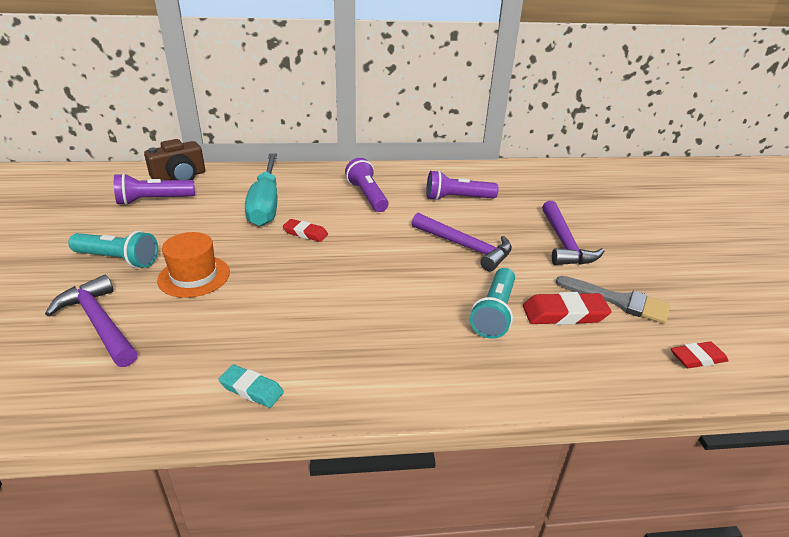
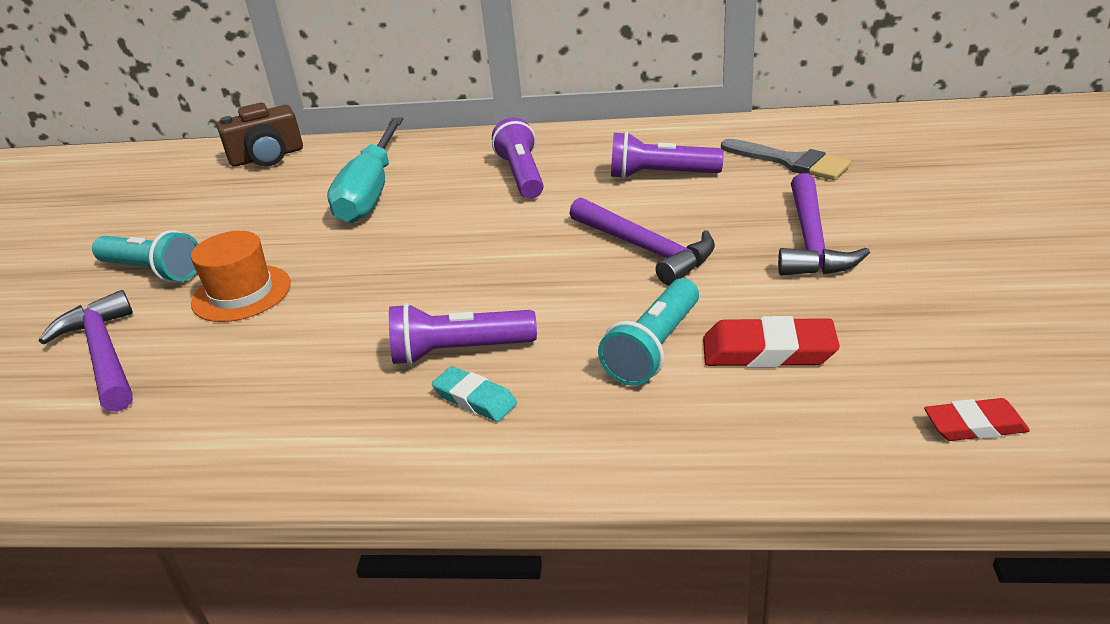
camera: 15 degrees right, 0 degrees up
(154, 200) = (223, 190): purple flashlight -> purple flashlight (458, 351)
(251, 389) = (266, 446): turquoise eraser -> turquoise eraser (475, 399)
(305, 233) = (412, 232): red eraser -> none
(619, 301) = (871, 332): grey brush -> grey brush (791, 162)

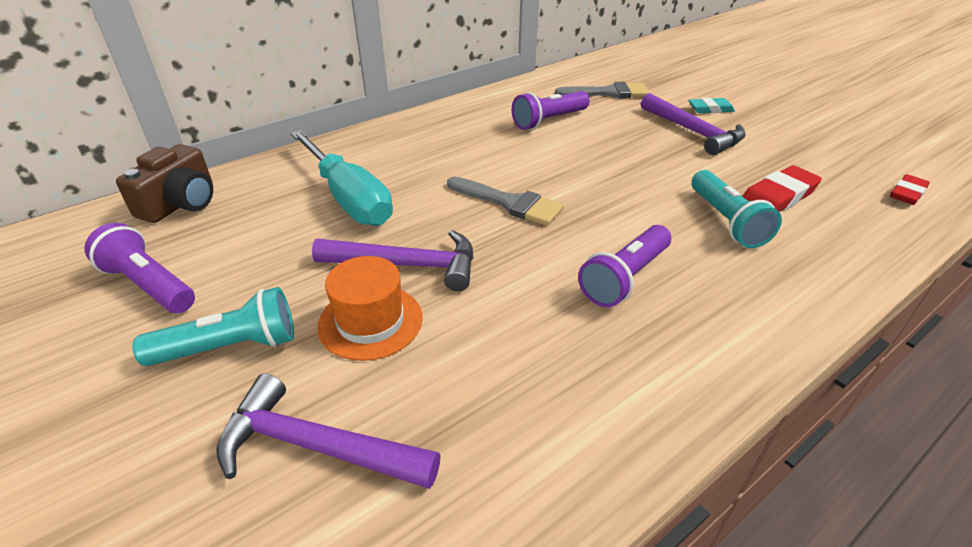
camera: 45 degrees left, 5 degrees up
(475, 399) = (690, 302): turquoise eraser -> turquoise eraser (710, 109)
(481, 244) = (509, 203): none -> grey brush
(521, 175) = (455, 148): purple flashlight -> purple flashlight (149, 285)
(645, 249) = (619, 167): purple hammer -> purple hammer (407, 265)

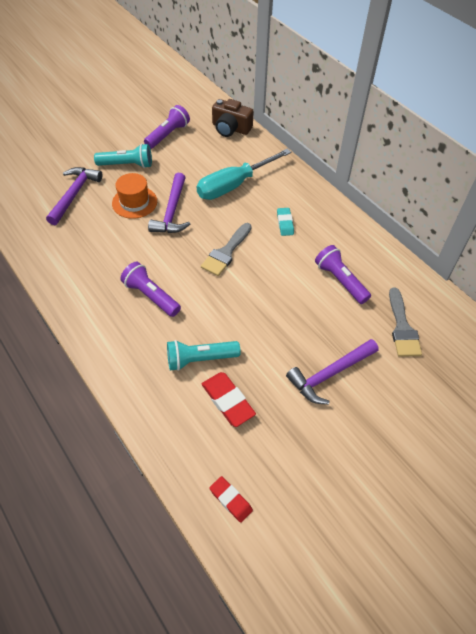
camera: 90 degrees right, 15 degrees up
(230, 347) = (127, 165): turquoise flashlight -> turquoise flashlight turned 75 degrees counterclockwise
(710, 109) = (378, 400): turquoise eraser -> turquoise eraser (285, 223)

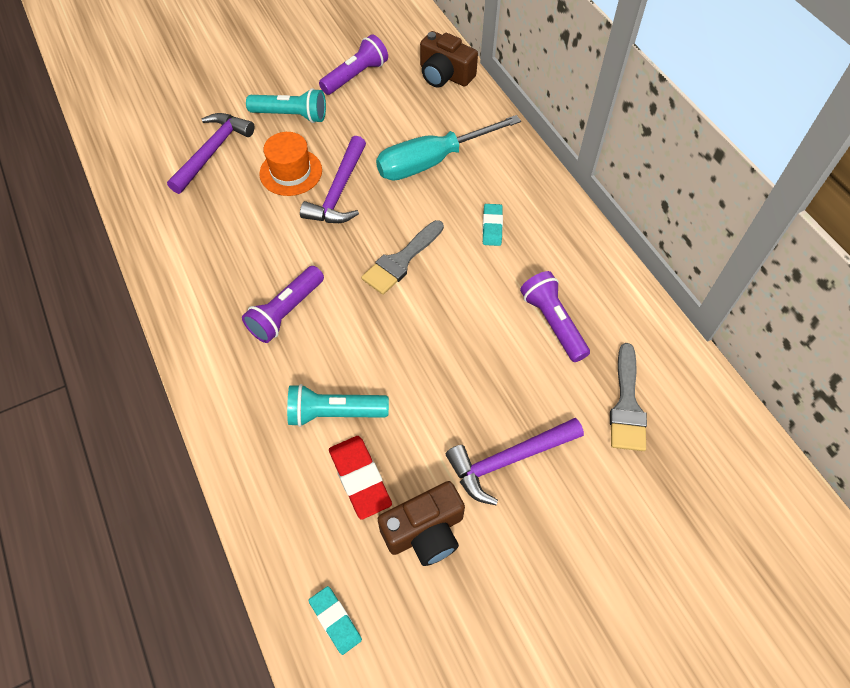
camera: 10 degrees right, 5 degrees up
(151, 296) = (286, 312): purple flashlight -> purple flashlight turned 105 degrees counterclockwise
(231, 500) = (335, 620): red eraser -> turquoise eraser
(282, 430) = (425, 531): none -> brown camera

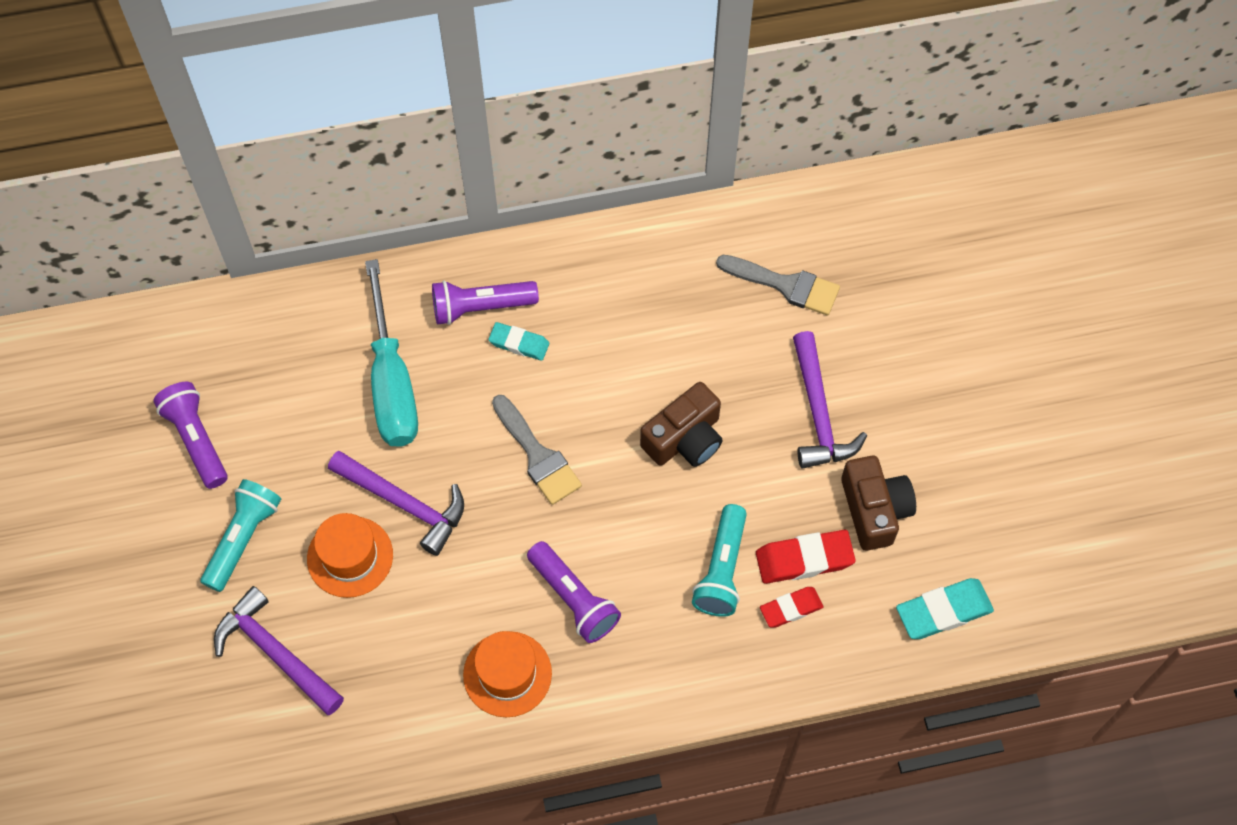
camera: 75 degrees left, 5 degrees up
(217, 284) = (507, 674): none -> orange hat
(310, 477) = (791, 608): none -> red eraser
(335, 620) = (943, 611): turquoise eraser -> turquoise eraser, size x1.54
(445, 75) = (239, 327): brown camera -> brown camera (685, 438)
(552, 322) = (669, 322): purple flashlight -> purple flashlight (480, 308)

